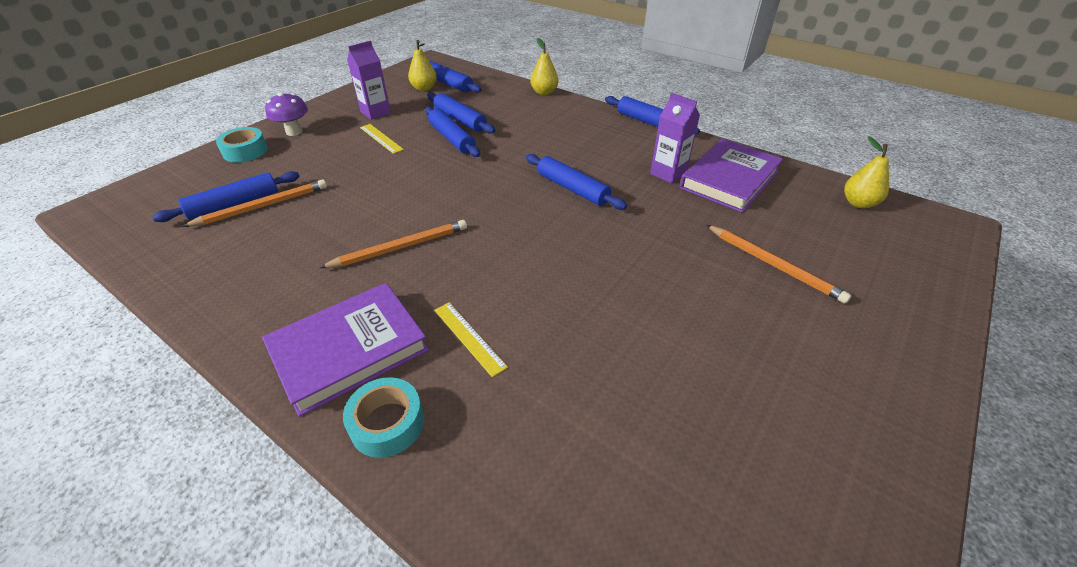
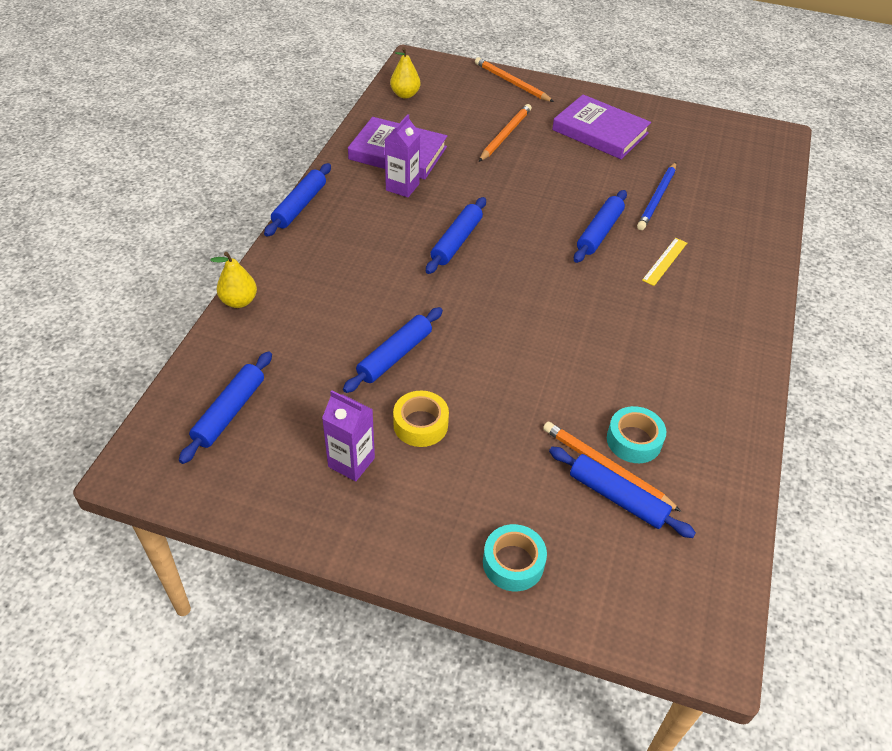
camera: 110 degrees left, 5 degrees up
(294, 132) = (441, 534): purple mushroom -> none
(349, 350) = (717, 317): purple book -> purple book (600, 132)
(381, 138) = (420, 424): yellow ruler -> yellow tape
(387, 423) = (749, 278): turquoise tape -> turquoise tape (634, 440)
(400, 247) = (601, 330): orange pencil -> orange pencil (511, 82)
(424, 88) = (254, 435): yellow pear -> none
(460, 120) = (344, 362): blue rolling pin -> blue rolling pin (599, 232)
(603, 382) = (657, 198): none -> blue pencil

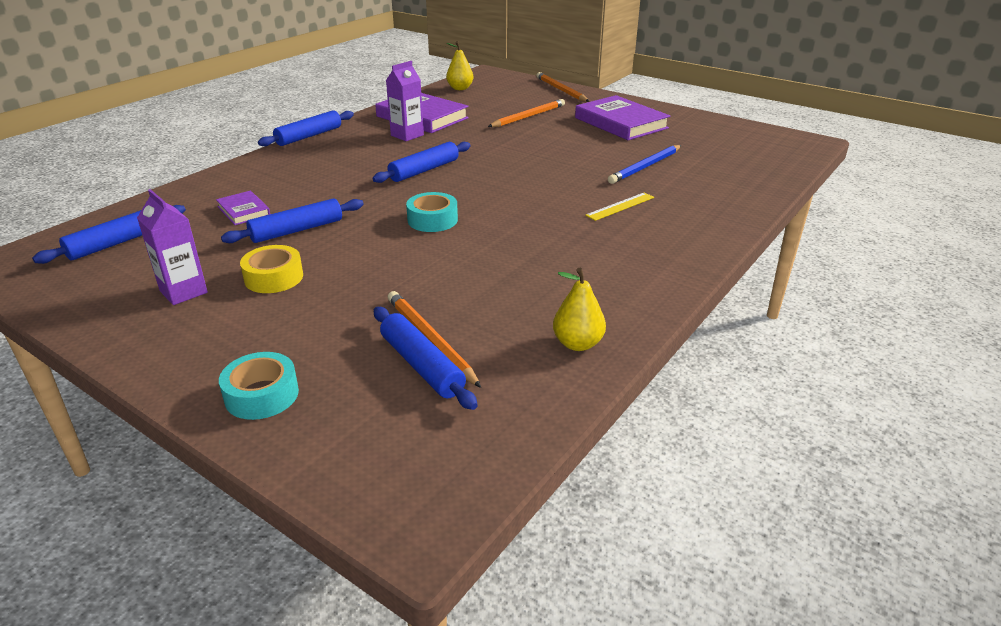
camera: 20 degrees right, 15 degrees down
(239, 301) = (200, 181): yellow pear -> yellow pear (577, 344)
(321, 339) = (243, 211): none -> purple book
(599, 232) = (567, 180): blue rolling pin -> none
(634, 440) = (479, 325): turquoise tape -> turquoise tape (432, 220)

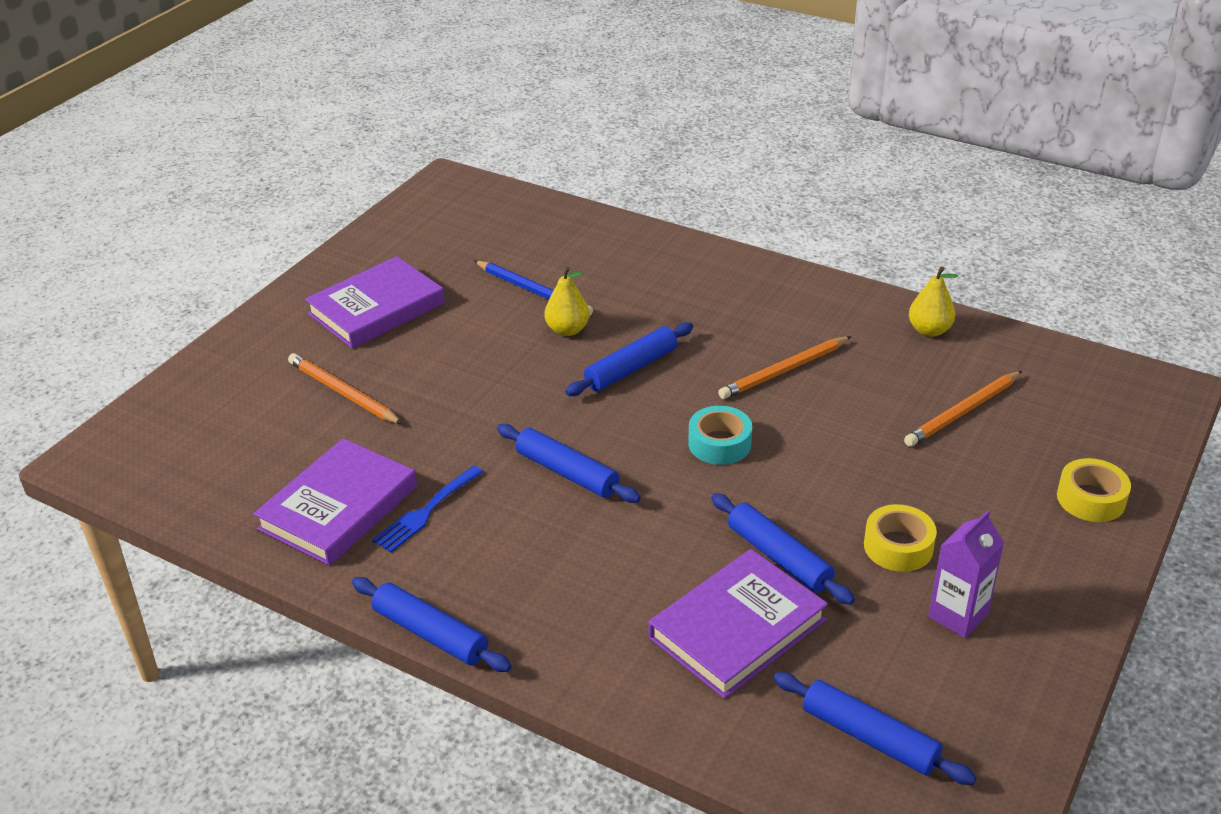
camera: 95 degrees left, 5 degrees up
(243, 211) = (737, 629): purple book -> purple book, size x1.98
(262, 395) = (1091, 499): turquoise tape -> yellow tape
(407, 135) = (426, 512): purple carton -> blue fork
(422, 365) = (1002, 411): blue rolling pin -> blue rolling pin (631, 368)
(460, 88) = (181, 482): yellow pear -> yellow pear (567, 330)
(561, 90) = (213, 367): orange pencil -> orange pencil (784, 371)
(620, 206) = (651, 309): yellow ruler -> none

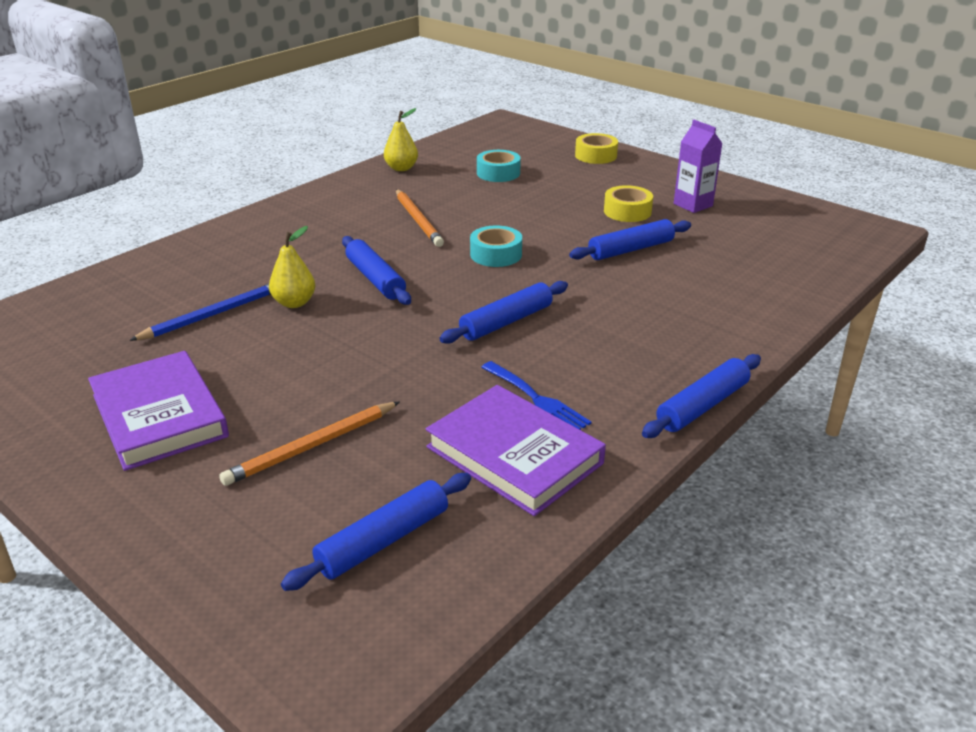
camera: 80 degrees left, 5 degrees down
(737, 629) = (701, 273): purple book -> none
(869, 737) = (797, 244): blue rolling pin -> blue rolling pin (383, 540)
(963, 412) = (498, 173): orange pencil -> turquoise tape

